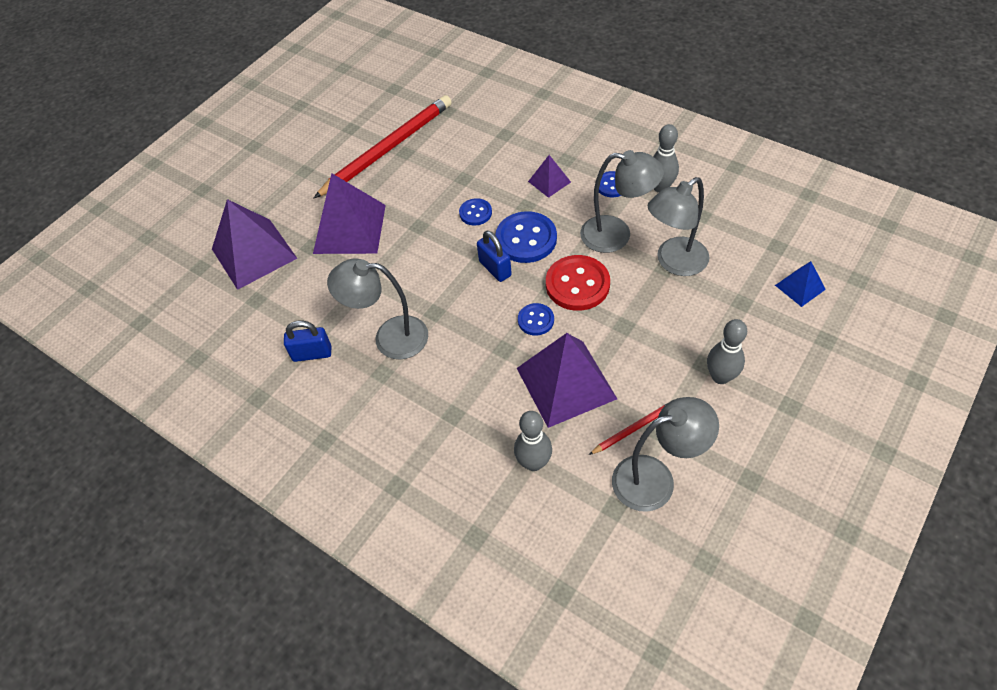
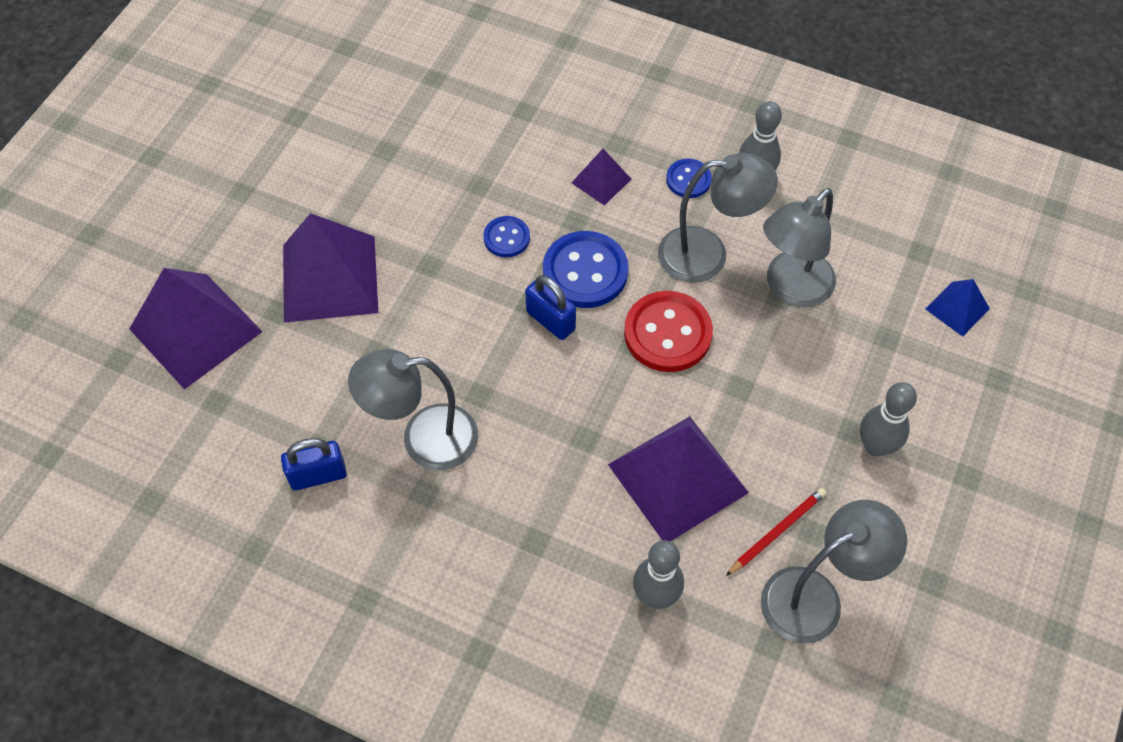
camera: 15 degrees left, 5 degrees up
(388, 149) = (358, 146): red pencil -> none
(536, 320) = (621, 392): blue button -> none

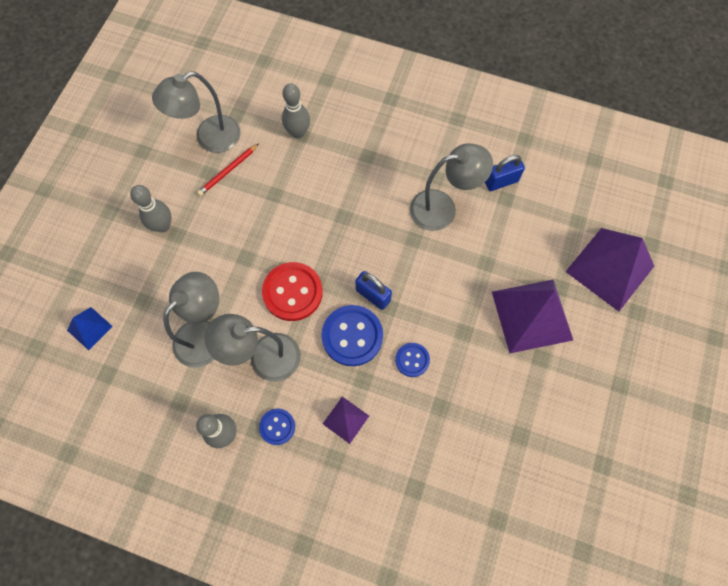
camera: 175 degrees right, 10 degrees up
(678, 478) = (286, 196): purple pyramid -> none

